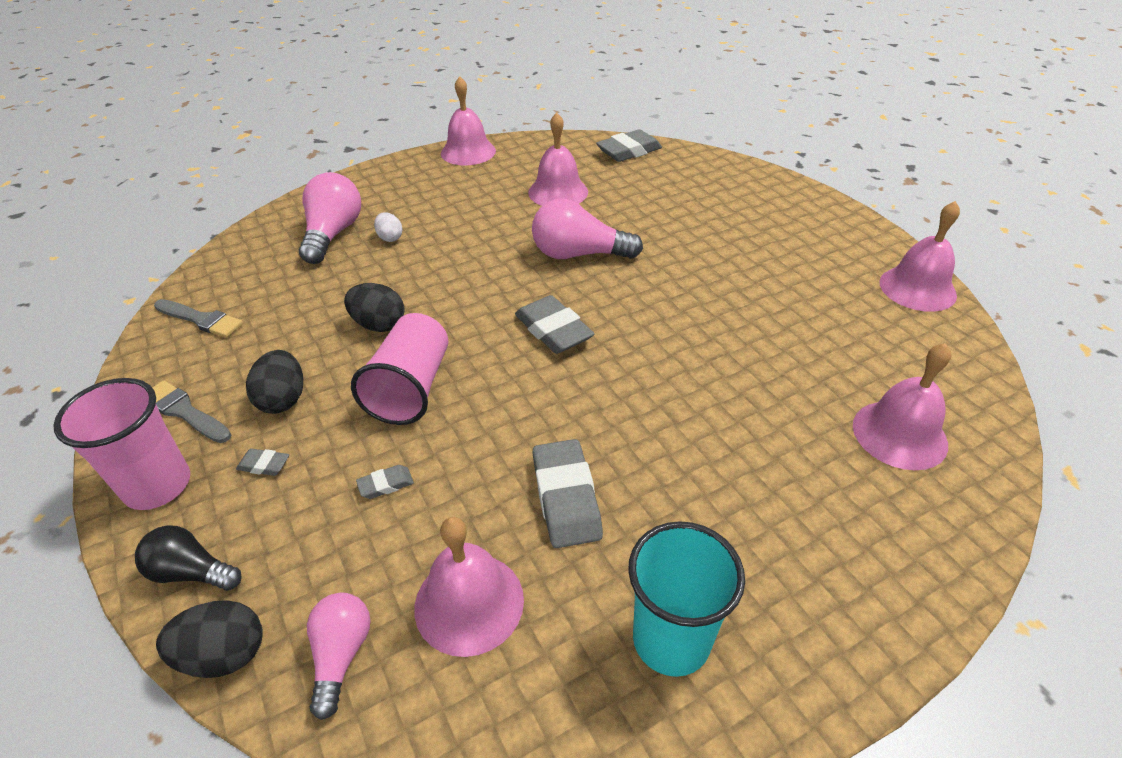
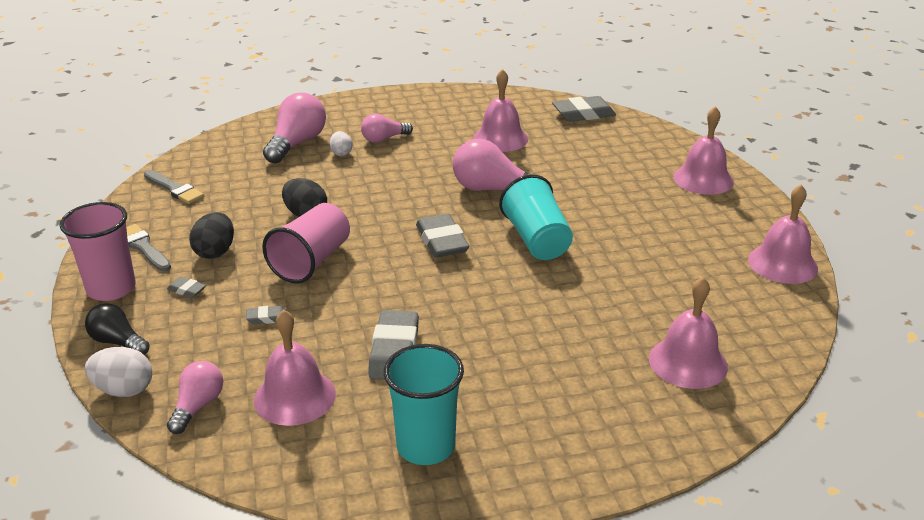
camera: 15 degrees right, 10 degrees down
(224, 654) = (124, 390): black egg -> white egg
(431, 212) = (384, 139): none -> pink light bulb
(468, 152) = (438, 95): pink bell -> pink bell (703, 179)
(656, 308) = (536, 240): none -> turquoise cup

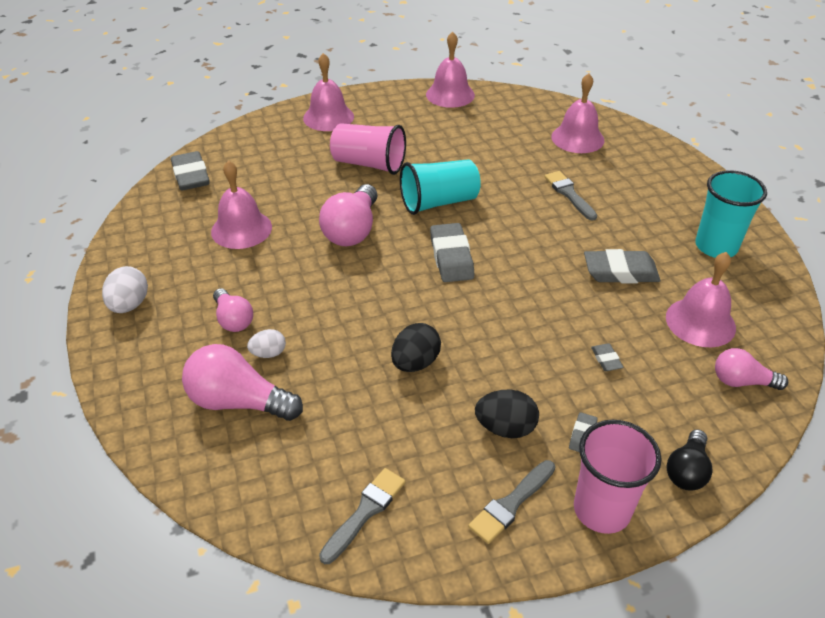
camera: 95 degrees left, 10 degrees up
(124, 390) = (749, 442): white egg -> white egg (129, 305)
(311, 261) = (505, 343): pink cup -> pink cup (369, 164)
(442, 241) = (451, 257): grey eraser -> grey eraser turned 75 degrees counterclockwise
(550, 334) = (569, 194): none -> grey brush

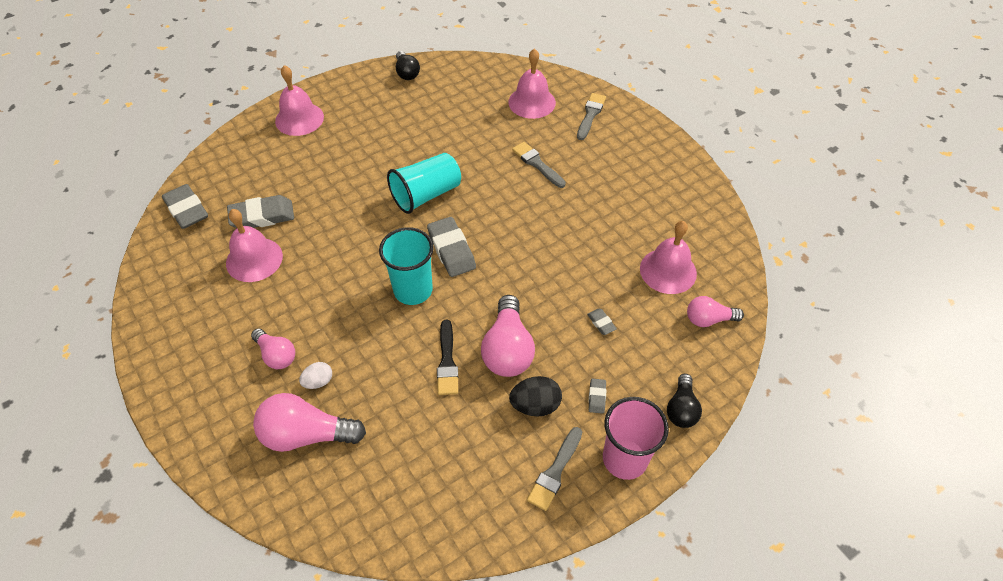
camera: 15 degrees left, 10 degrees up
(129, 305) = (175, 361): white egg -> none
(352, 230) = (357, 240): pink light bulb -> pink light bulb (507, 349)
(365, 512) = (442, 508): grey brush -> grey brush (590, 115)
(369, 164) = (352, 165): pink cup -> none
(415, 363) = (447, 362): black egg -> black brush
(450, 94) = (407, 73): pink bell -> black light bulb
(620, 272) = (596, 235): grey eraser -> grey eraser (262, 216)
(716, 246) = (667, 194): turquoise cup -> turquoise cup (413, 290)

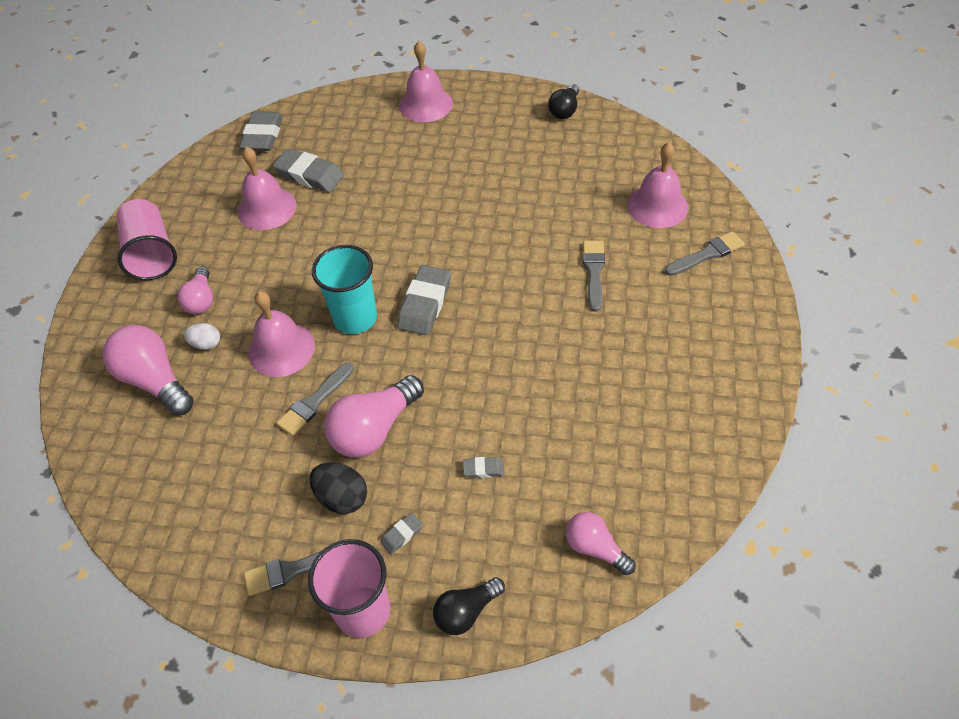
camera: 45 degrees right, 0 degrees up
(190, 351) = (151, 253): none -> pink cup
(426, 195) = (458, 238): turquoise cup -> none
(447, 362) = (314, 402): black brush -> grey brush
(601, 323) = (483, 469): grey eraser -> grey eraser turned 75 degrees clockwise
(668, 271) = (608, 468): pink bell -> pink bell (281, 349)

